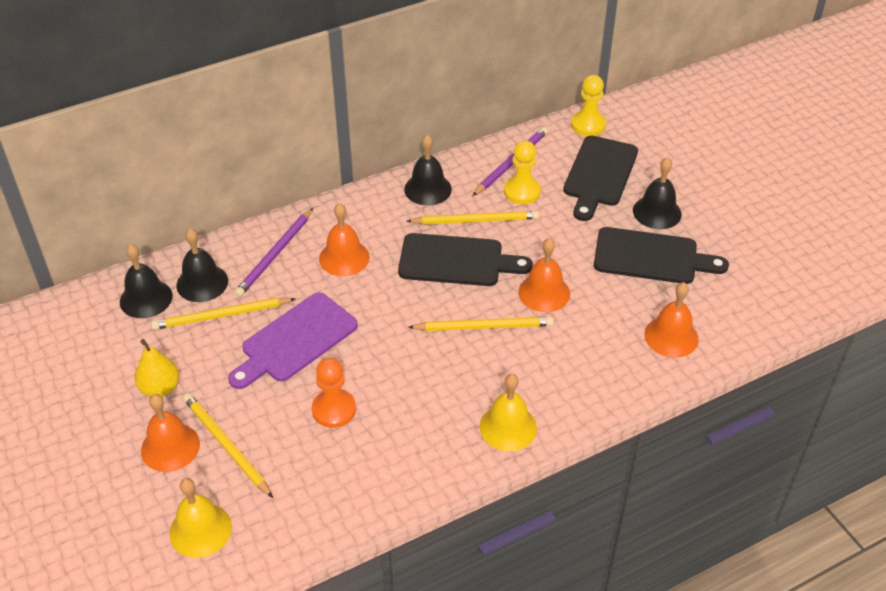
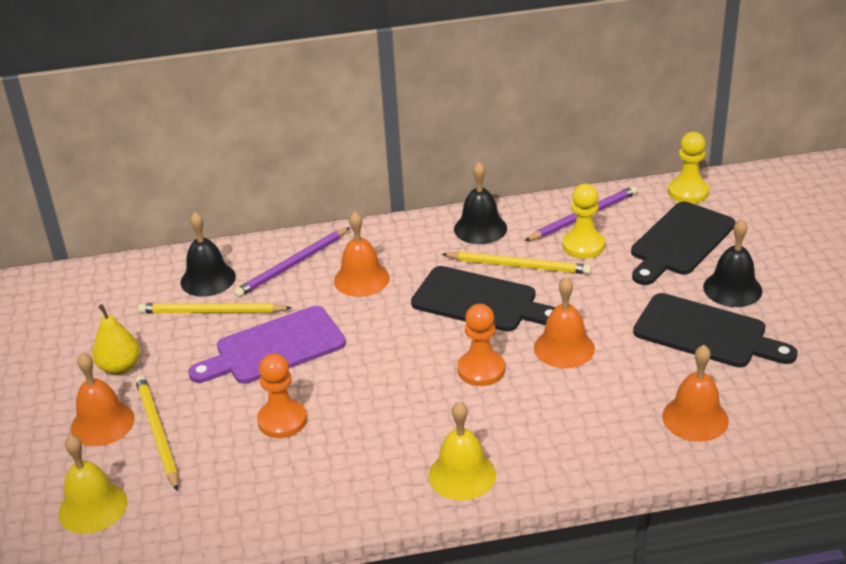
camera: 20 degrees right, 10 degrees down
(146, 298) = (147, 284): black bell -> none
(484, 327) = (481, 370): yellow pencil -> orange pawn

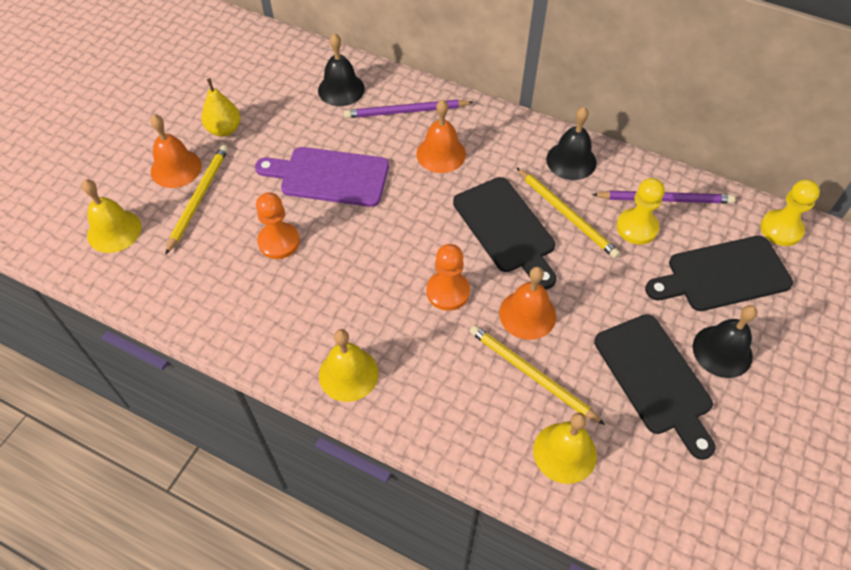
camera: 35 degrees right, 20 degrees up
(212, 312) = (318, 119): yellow pencil -> yellow pencil (531, 374)
(695, 418) = (564, 452): orange bell -> yellow bell

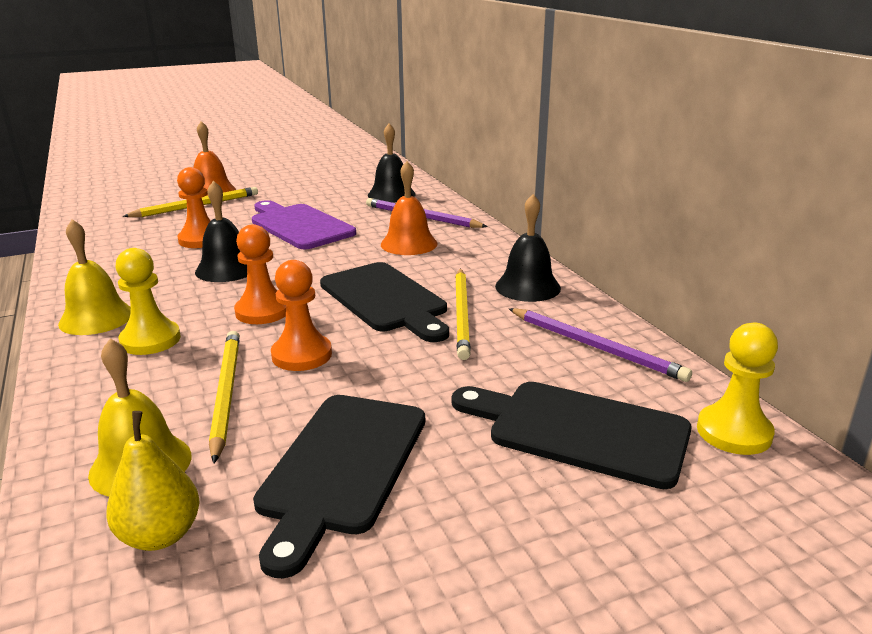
camera: 40 degrees right, 30 degrees down
(114, 231) = (122, 201): yellow bell -> none
(224, 129) = (275, 187): yellow pear -> yellow pear (160, 535)
(506, 229) = (386, 300): black cutting board -> black cutting board turned 45 degrees counterclockwise
(527, 314) = (302, 355): orange bell -> orange pawn
(637, 227) = (525, 351): yellow pawn -> yellow pawn (150, 340)
(722, 351) = (468, 492): black bell -> black bell (226, 269)

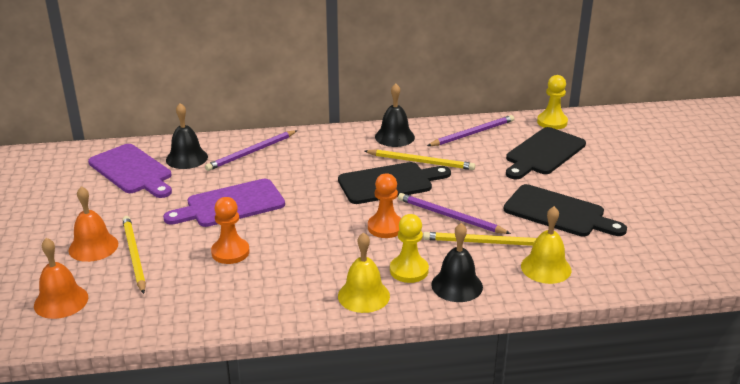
camera: 75 degrees left, 5 degrees up
(160, 535) = (598, 260): yellow pear -> none
(226, 269) = (303, 240): black bell -> black bell (457, 285)
(302, 355) = (450, 216): orange pawn -> purple pencil
(353, 181) = (132, 171): none -> purple cutting board
(409, 244) = (302, 164): orange bell -> orange bell (61, 301)

